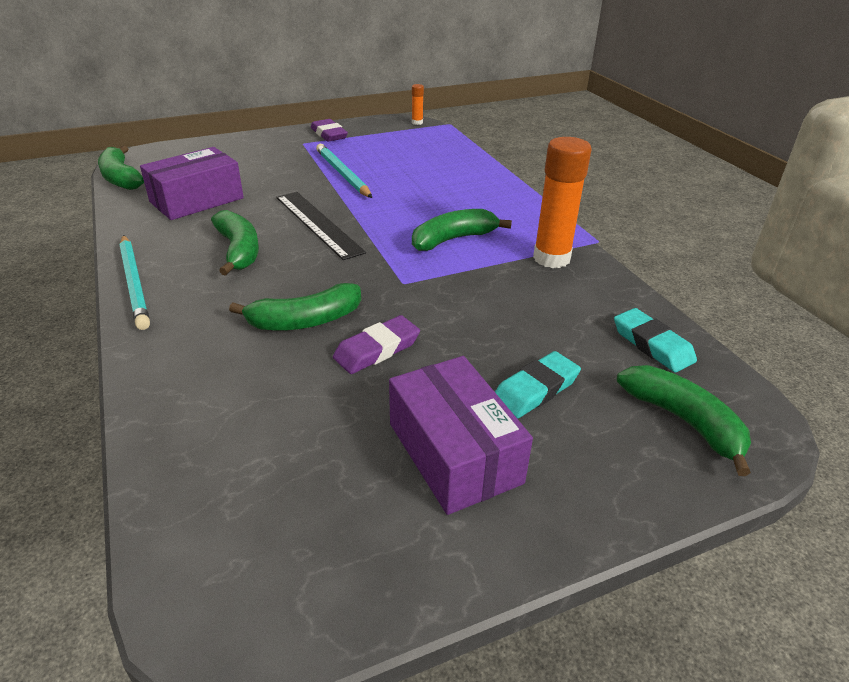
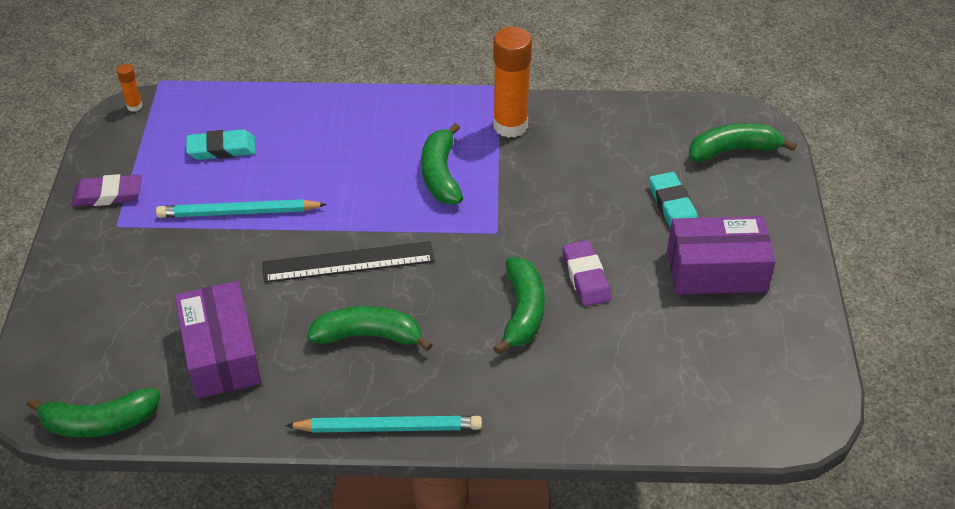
camera: 65 degrees left, 10 degrees up
(652, 345) = (652, 125): turquoise eraser -> turquoise eraser (221, 149)

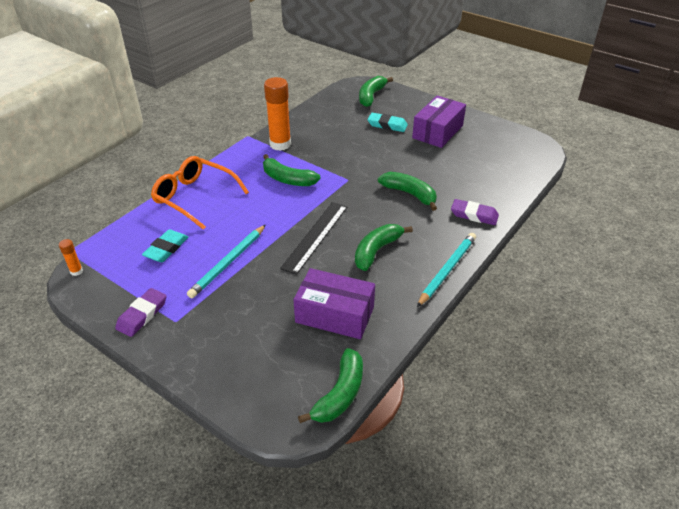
camera: 55 degrees left, 5 degrees down
(330, 116) = (195, 197): none -> orange glasses
(585, 277) = (406, 166): purple eraser -> purple eraser (474, 215)

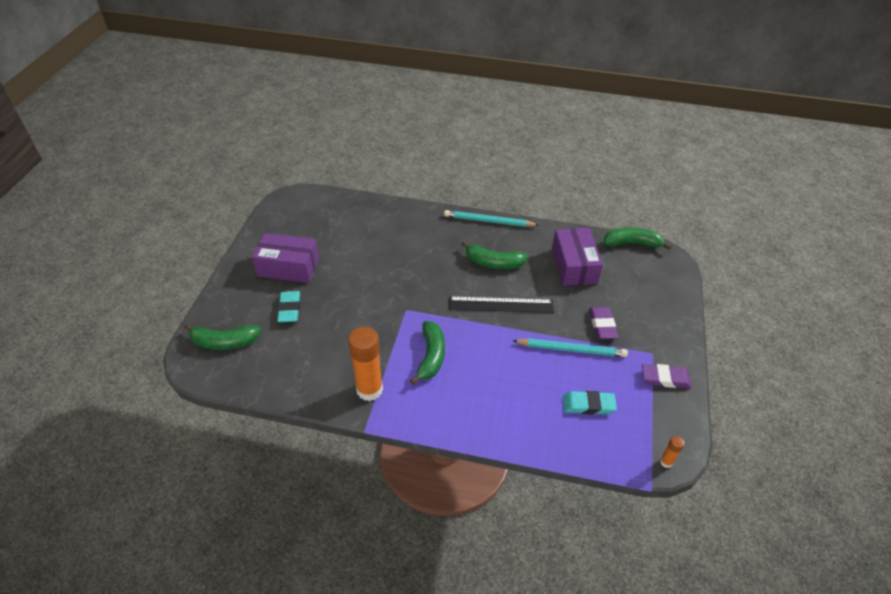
camera: 115 degrees left, 5 degrees up
(195, 197) = (505, 423): orange glasses -> none
(409, 194) = (406, 262): green banana -> none
(474, 215) = (414, 219): purple eraser -> purple eraser (602, 325)

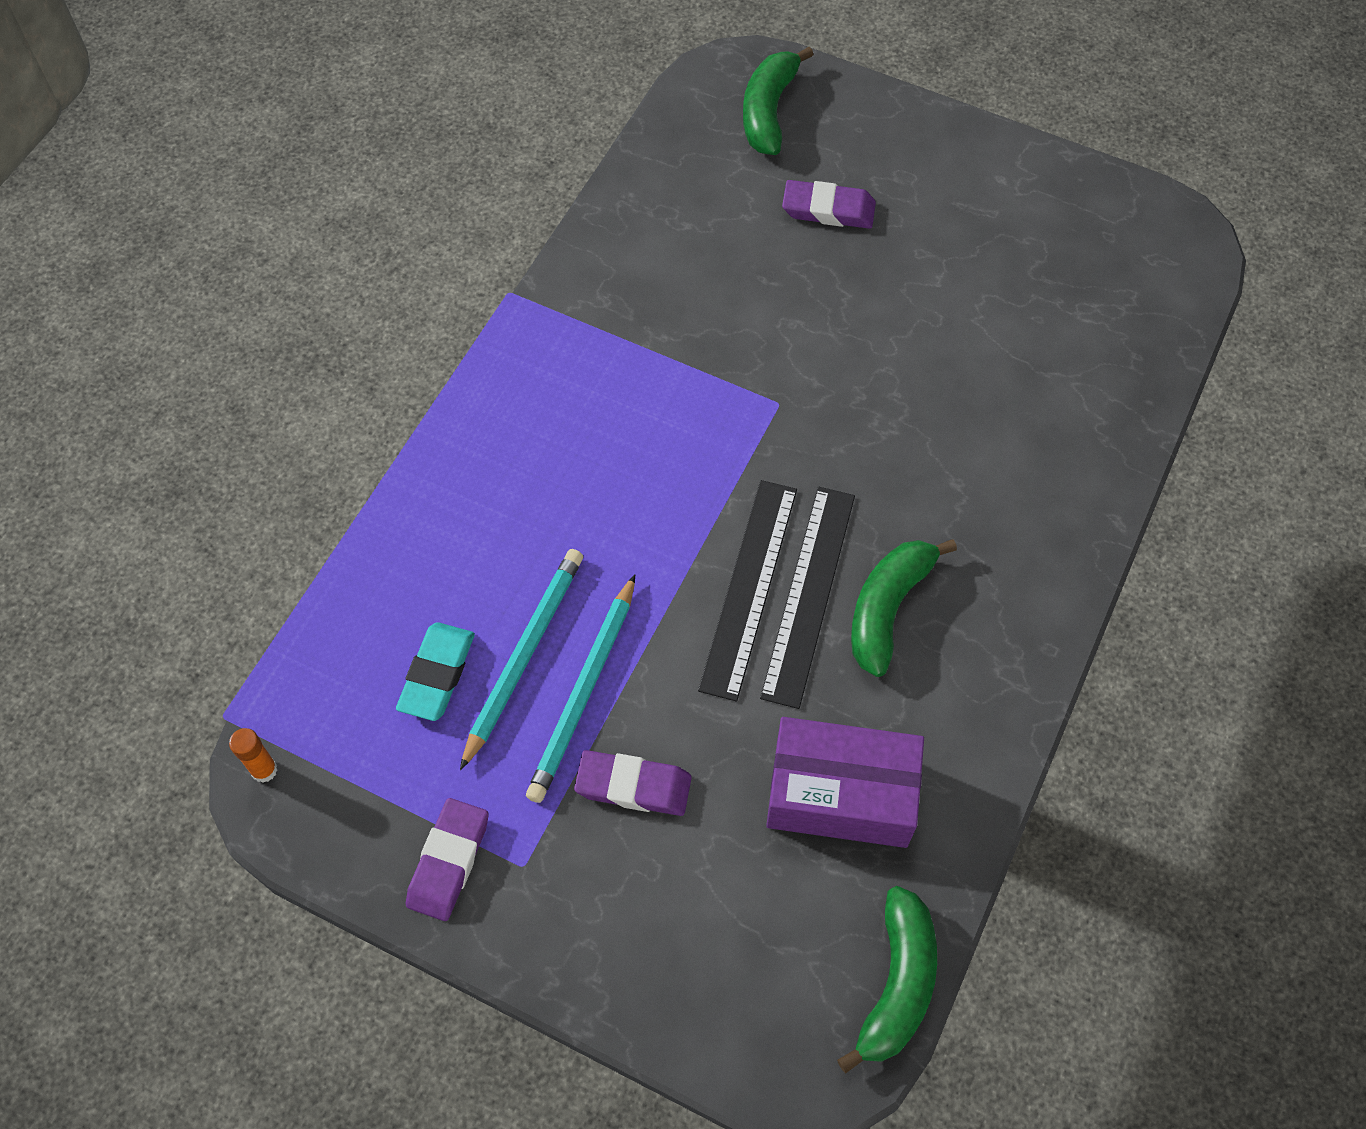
camera: 105 degrees right, 15 degrees up
(288, 267) = (949, 216): purple box -> none
(289, 309) = (828, 210): turquoise eraser -> purple eraser
(369, 389) = (595, 311): orange glue stick -> none
(431, 356) = (643, 423): green banana -> none
(489, 221) = (1043, 639): turquoise pencil -> turquoise pencil (524, 656)
(496, 286) = (809, 594): none -> black ruler

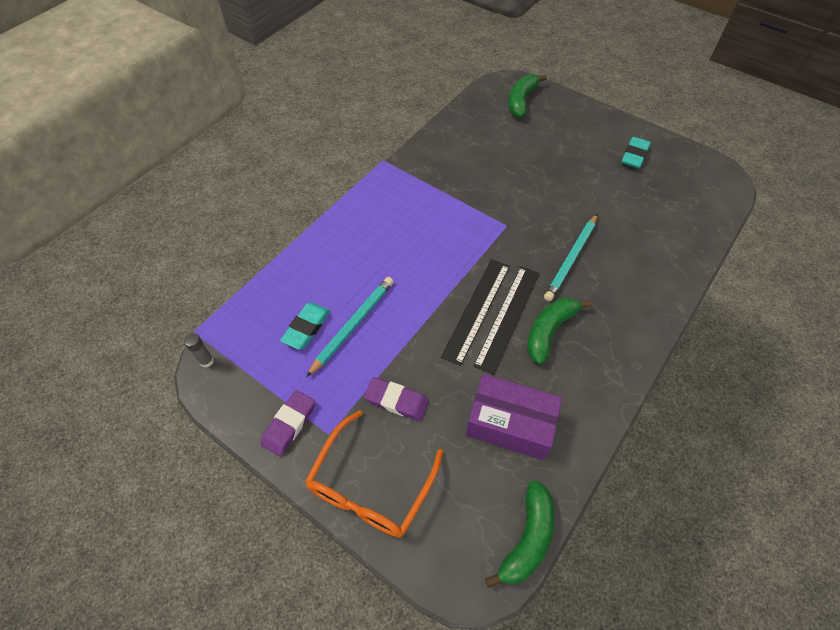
camera: 10 degrees right, 5 degrees down
(264, 770) = (206, 361): orange glue stick -> grey glue stick
(584, 691) = (380, 348): turquoise pencil -> turquoise pencil (571, 258)
(617, 944) = (371, 486): none -> orange glasses
(828, 210) = (544, 144): purple eraser -> none
(1008, 211) = (634, 155): none -> turquoise eraser

